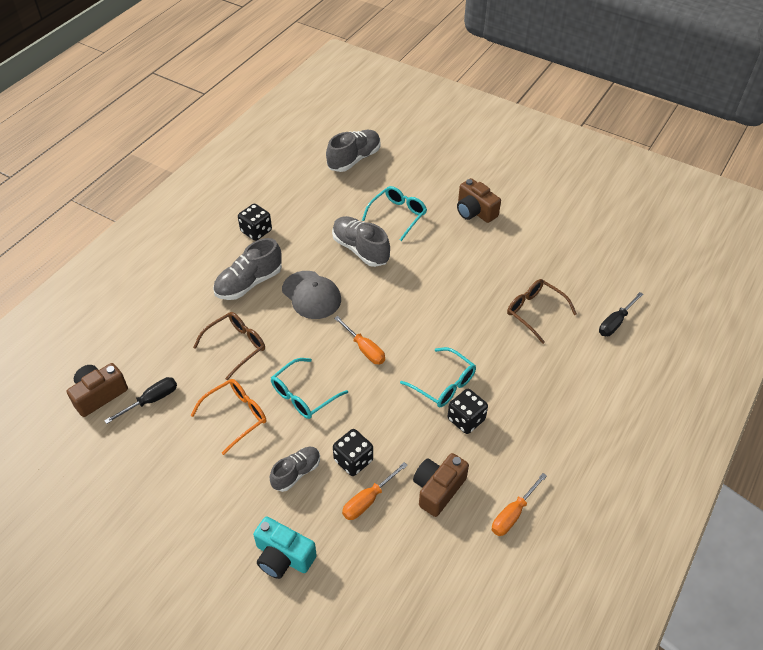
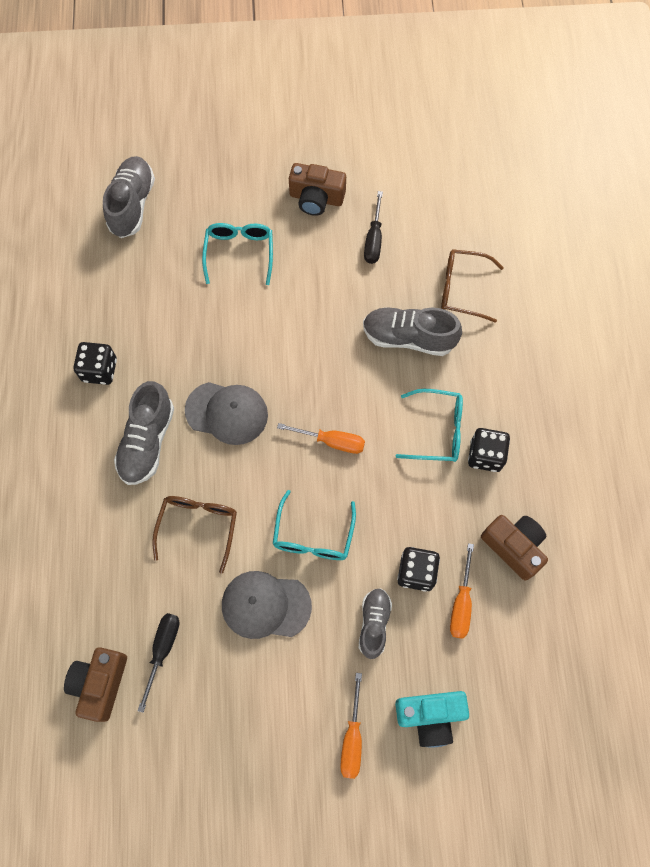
camera: 35 degrees left, 20 degrees up
(236, 416) = (265, 605): orange glasses -> grey cap
(360, 249) = (234, 322): grey shoe -> grey shoe (408, 338)
(438, 489) = (514, 547): brown camera -> brown camera turned 135 degrees clockwise
(513, 514) = (594, 525): orange screwdriver -> orange screwdriver (352, 738)
(615, 322) = (543, 254): black screwdriver -> black screwdriver (374, 239)

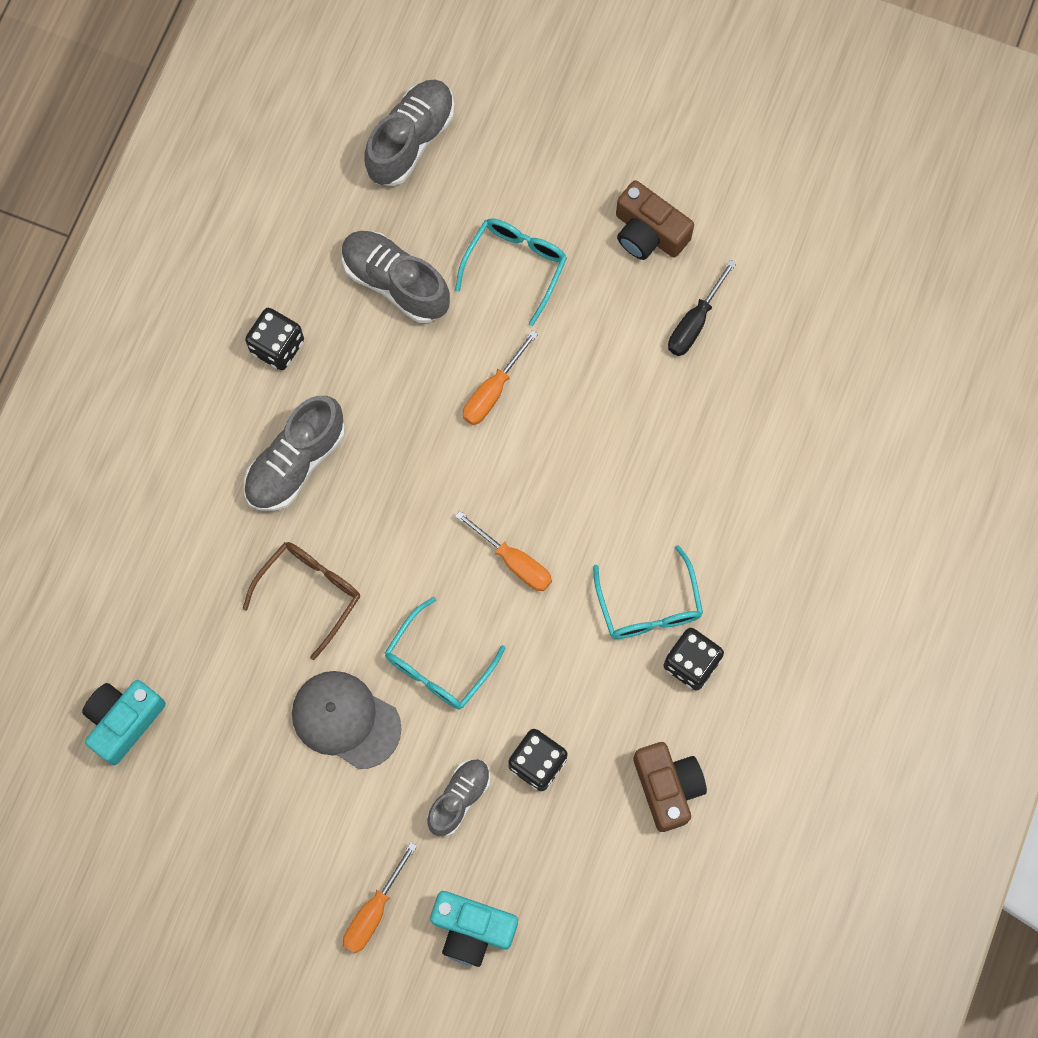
camera: 25 degrees right, 5 degrees up
(100, 683) = (124, 721): brown camera -> turquoise camera
(163, 650) = (208, 716): black screwdriver -> none
(227, 413) = (405, 469): grey cap -> none
(408, 338) = (673, 473): grey shoe -> grey shoe (395, 282)
(437, 430) = (649, 606): turquoise glasses -> turquoise glasses turned 45 degrees clockwise
(461, 603) = (571, 823): orange screwdriver -> orange screwdriver (492, 391)
(462, 289) = (774, 439): brown glasses -> none

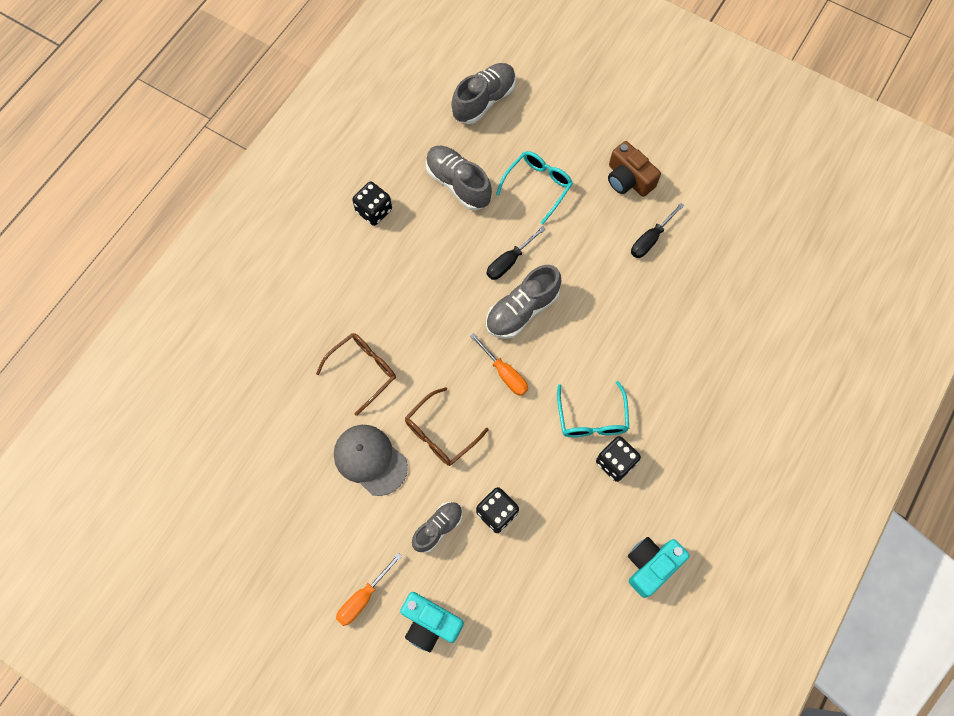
camera: 10 degrees right, 5 degrees down
(124, 721) = (220, 434): turquoise camera -> turquoise camera (651, 565)
(296, 462) = (371, 285): grey shoe -> grey shoe (522, 310)
(438, 665) = (440, 433): turquoise glasses -> brown glasses
(492, 391) = (509, 261): orange screwdriver -> black screwdriver
(667, 787) = (585, 546): brown camera -> none

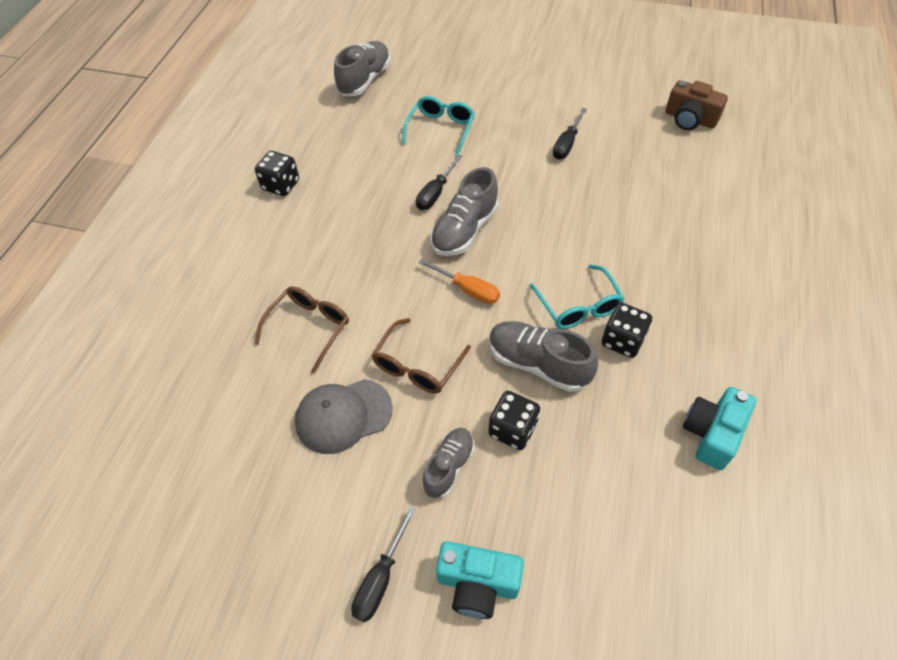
camera: 15 degrees left, 15 degrees down
(363, 597) = (380, 579): orange screwdriver -> black screwdriver
(370, 460) = (343, 416): grey cap -> grey cap turned 45 degrees counterclockwise
(458, 184) = (361, 145): grey shoe -> grey shoe (538, 364)
(628, 179) = (525, 105): brown camera -> brown camera (690, 119)

